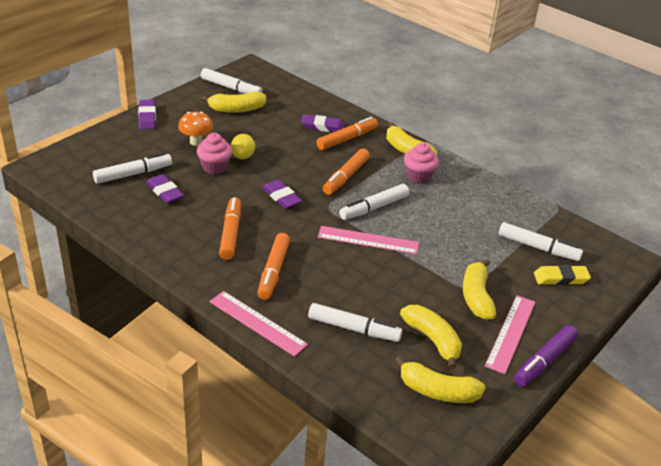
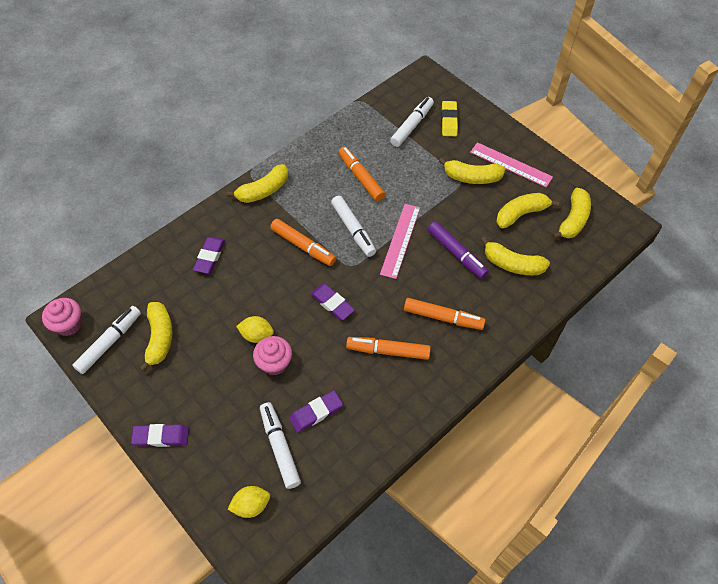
camera: 80 degrees left, 20 degrees up
(83, 163) = (251, 505): none -> yellow lemon
(196, 142) = (222, 382): orange mushroom -> none
(257, 323) = (509, 333): pink ruler -> none
(281, 197) = (332, 303): purple eraser -> purple eraser turned 75 degrees clockwise
(347, 139) = (236, 237): orange marker -> orange marker (361, 177)
(354, 329) = (512, 264): white marker -> yellow banana
(418, 176) = (307, 188): pink cupcake -> pink cupcake (69, 324)
(544, 361) = (538, 152): purple marker -> purple marker (456, 253)

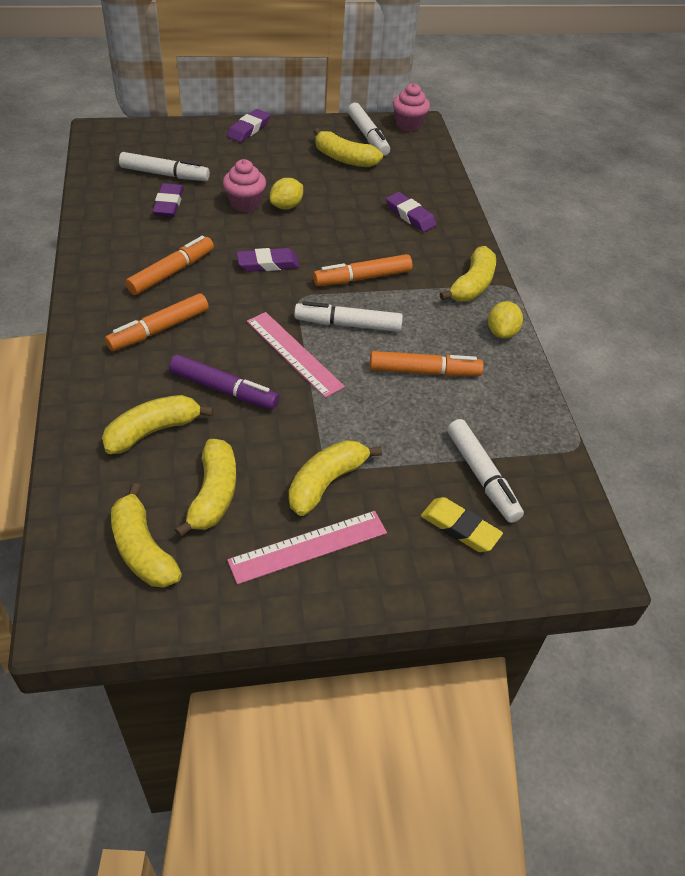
camera: 120 degrees right, 10 degrees down
(251, 505) = (138, 144): yellow lemon -> yellow lemon (501, 332)
(263, 190) = (472, 285): yellow banana -> yellow banana turned 150 degrees counterclockwise
(456, 253) = (224, 390): purple marker -> purple marker turned 150 degrees counterclockwise

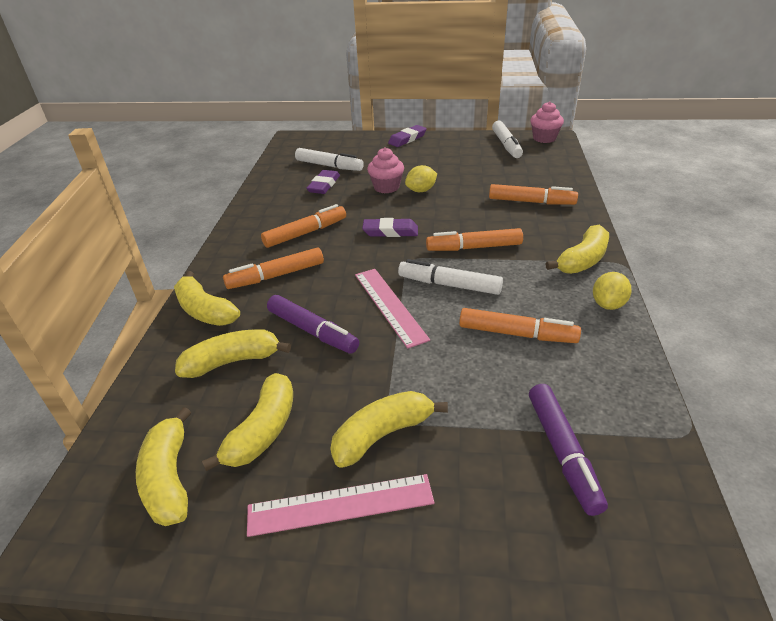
camera: 20 degrees right, 10 degrees down
(344, 159) = (481, 160): yellow banana -> yellow banana (205, 311)
(410, 216) = (531, 202): purple eraser -> orange marker
(460, 528) = (524, 511): yellow eraser -> none
(482, 476) = (562, 452): white marker -> purple marker

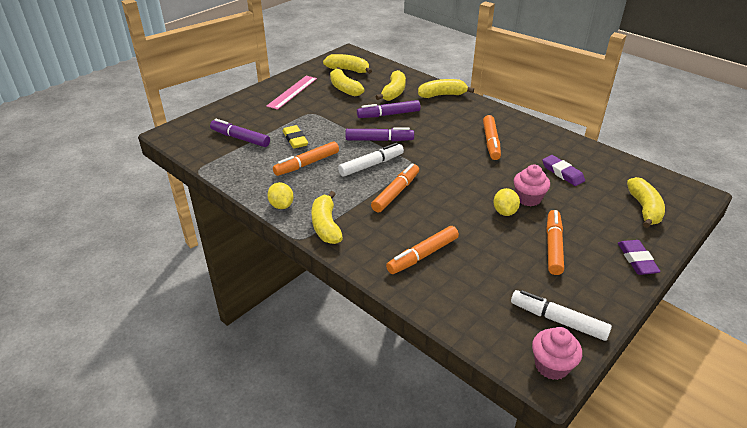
camera: 125 degrees right, 0 degrees up
(276, 276) = (451, 119): orange marker -> orange marker (553, 246)
(329, 166) = (602, 189): white marker -> none
(382, 434) = (306, 108): yellow banana -> yellow banana (644, 209)
(389, 305) = (379, 140): pink ruler -> purple marker
(390, 231) = (455, 171): purple eraser -> none
(482, 383) = (295, 139): none -> yellow eraser

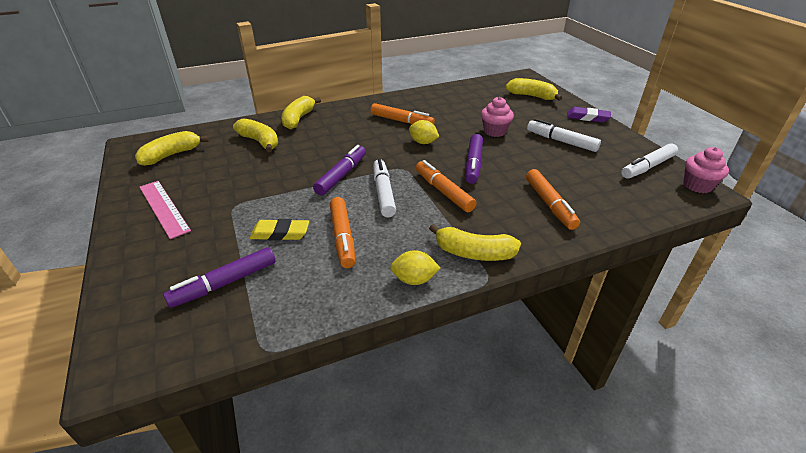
camera: 65 degrees left, 0 degrees up
(344, 88) = (210, 168): yellow banana -> none
(388, 114) = (299, 156): purple marker -> purple marker (473, 164)
(504, 212) = (506, 146): yellow lemon -> yellow lemon (423, 142)
(553, 246) = (561, 141): orange marker -> white marker
(562, 173) = (470, 108): purple eraser -> none

